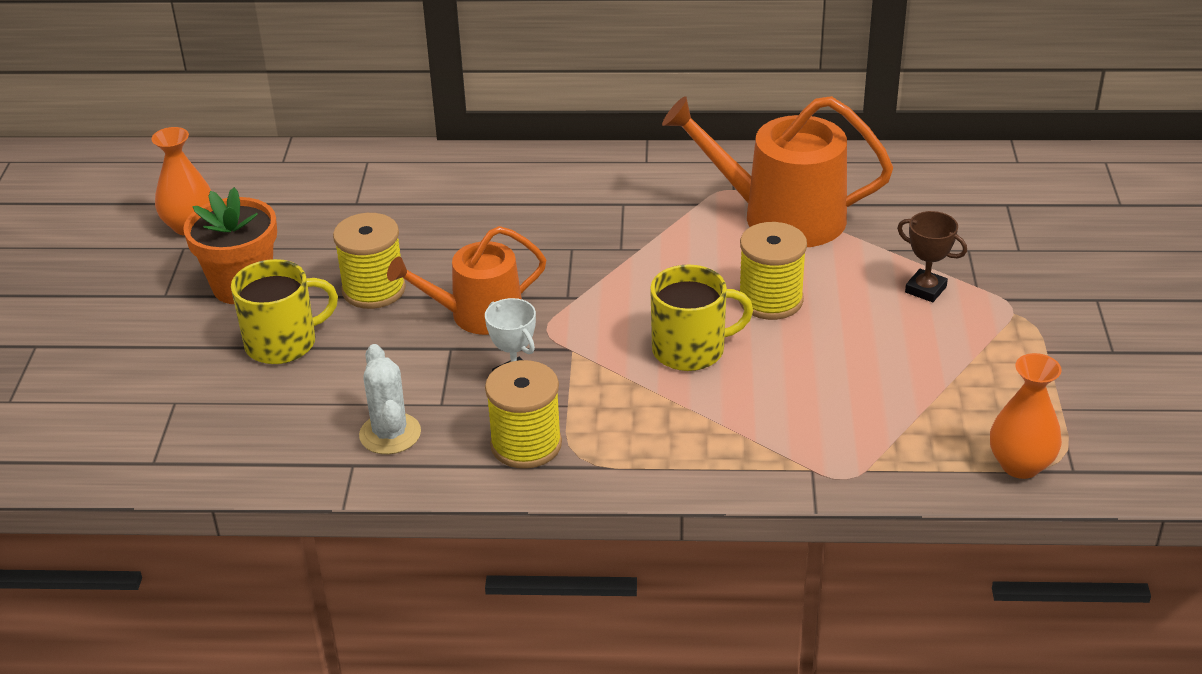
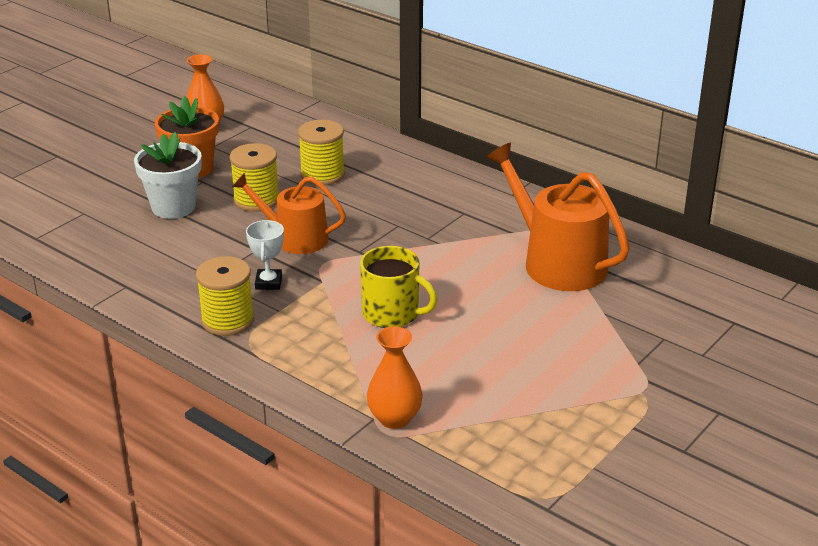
camera: 35 degrees right, 5 degrees down
(283, 343) = (173, 207): yellow mug -> white flower pot
(390, 434) = (165, 279): white cactus -> none
(770, 300) = (482, 308): yellow spool -> yellow spool (322, 174)
(925, 289) = (597, 349): brown trophy -> none
(1020, 465) = (514, 486): orange vase -> orange vase (394, 418)

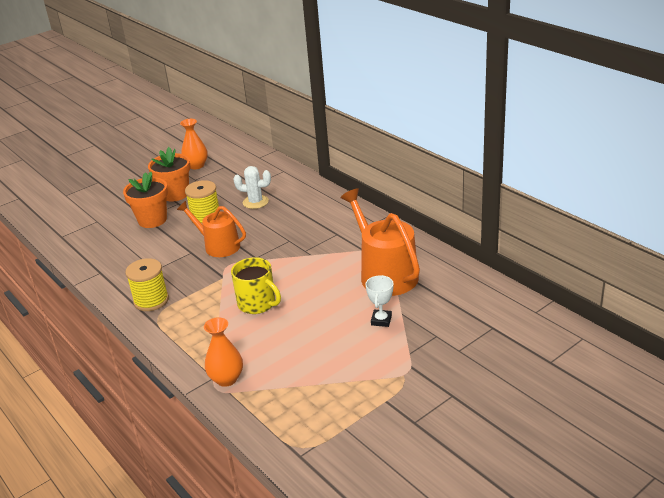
camera: 15 degrees right, 0 degrees up
(173, 207) = (152, 220): white flower pot -> orange flower pot
(268, 282) = (188, 276): white trophy -> white trophy (381, 320)
(322, 174) = (255, 202): yellow spool -> white cactus

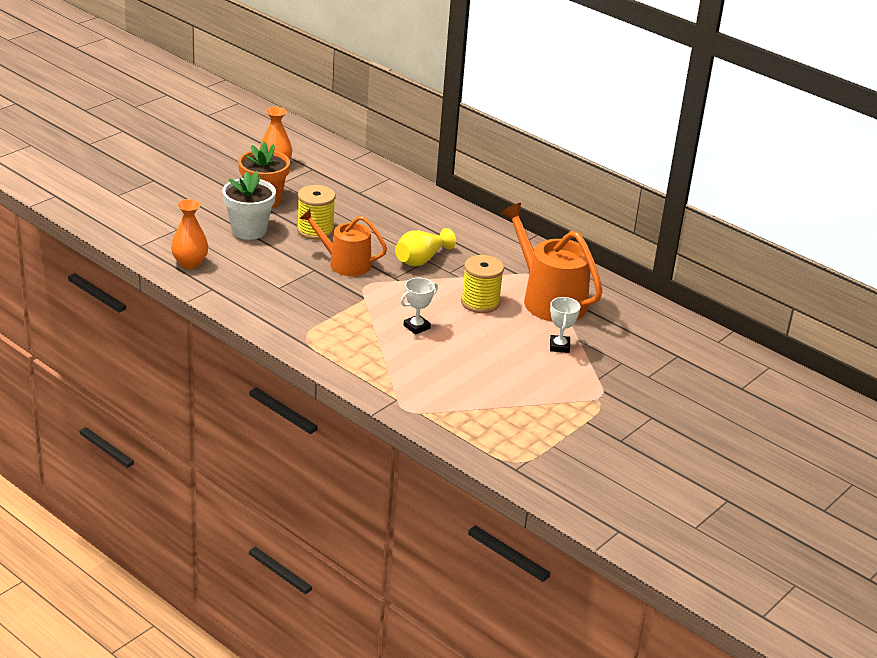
camera: 15 degrees left, 0 degrees up
(151, 300) = (290, 321): yellow spool -> yellow spool (480, 302)
(152, 220) = (249, 230): orange flower pot -> white flower pot
(226, 379) = (412, 401): orange vase -> orange vase (190, 263)
(255, 202) = (369, 214): white cactus -> none
(257, 303) = (416, 327): yellow mug -> white trophy
(284, 240) = (421, 260): none -> yellow vase

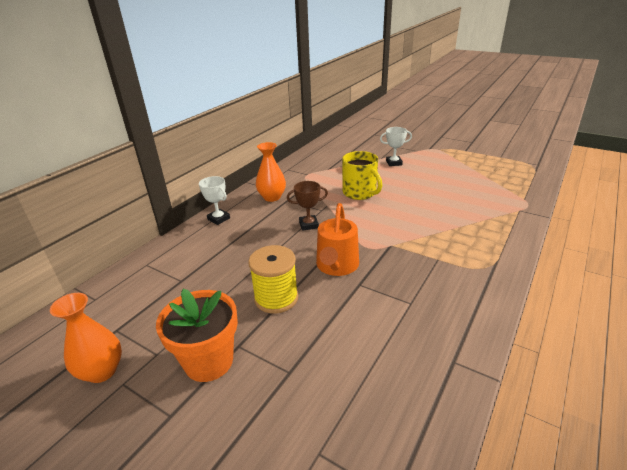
camera: 95 degrees left, 0 degrees up
(190, 263) = (409, 404): orange vase -> orange vase (272, 197)
(249, 230) = (295, 358): white flower pot -> none
(416, 327) = (415, 214): white trophy -> white trophy (218, 219)
(421, 260) = (308, 225): yellow vase -> brown trophy
(480, 302) = (360, 193): yellow spool -> yellow mug
(549, 299) = (338, 170): orange watering can -> none

